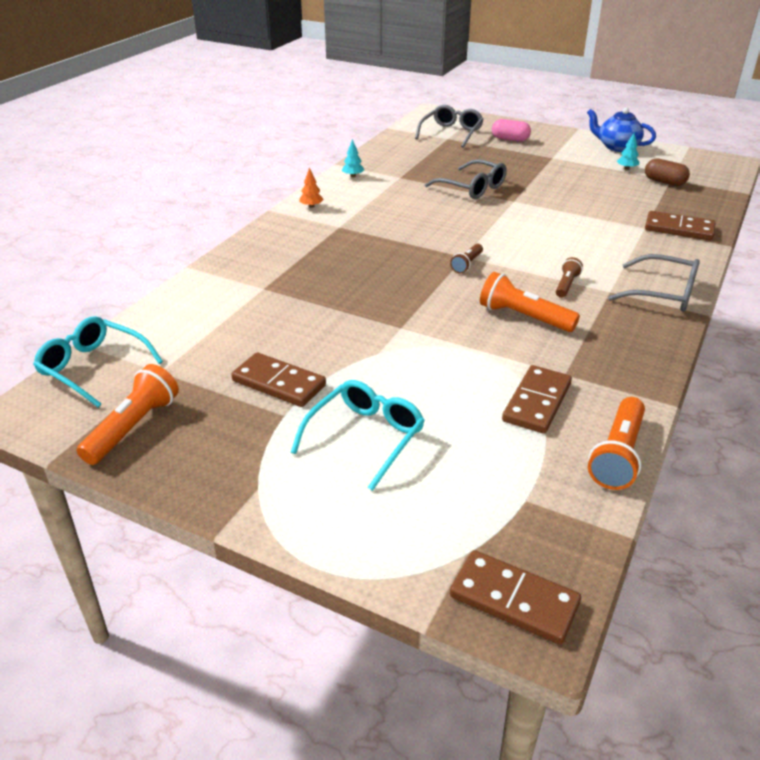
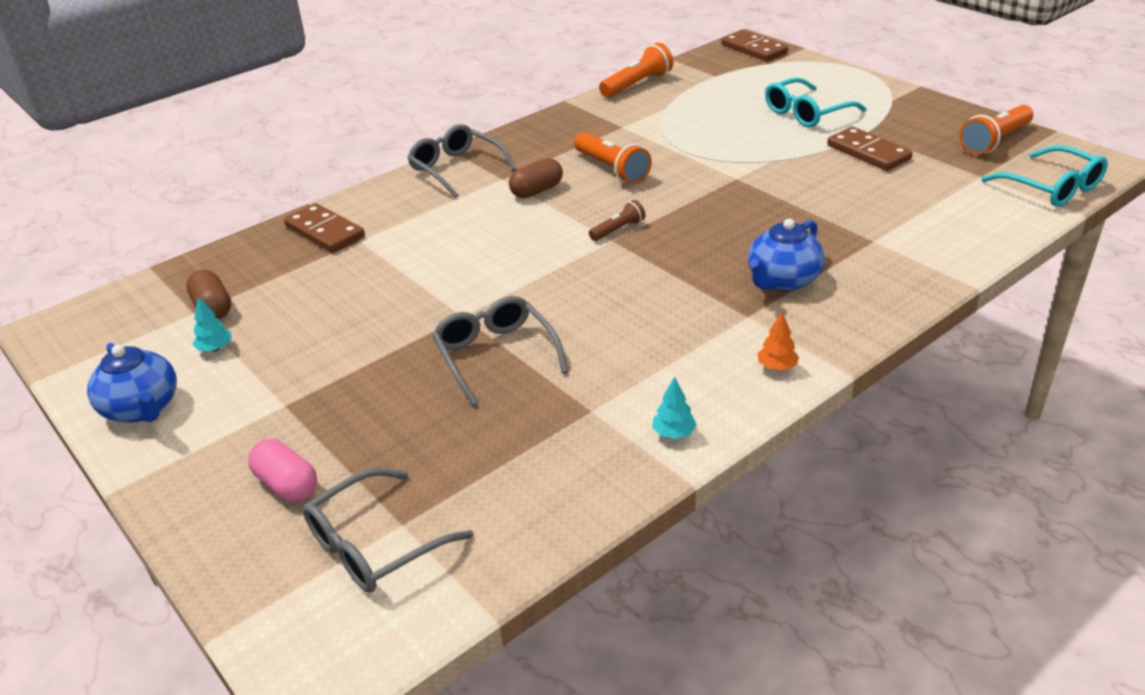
camera: 155 degrees left, 0 degrees up
(324, 249) = (783, 280): none -> blue teapot
(537, 402) = (663, 114): brown domino -> none
(566, 285) = (536, 191): brown flashlight -> brown capsule

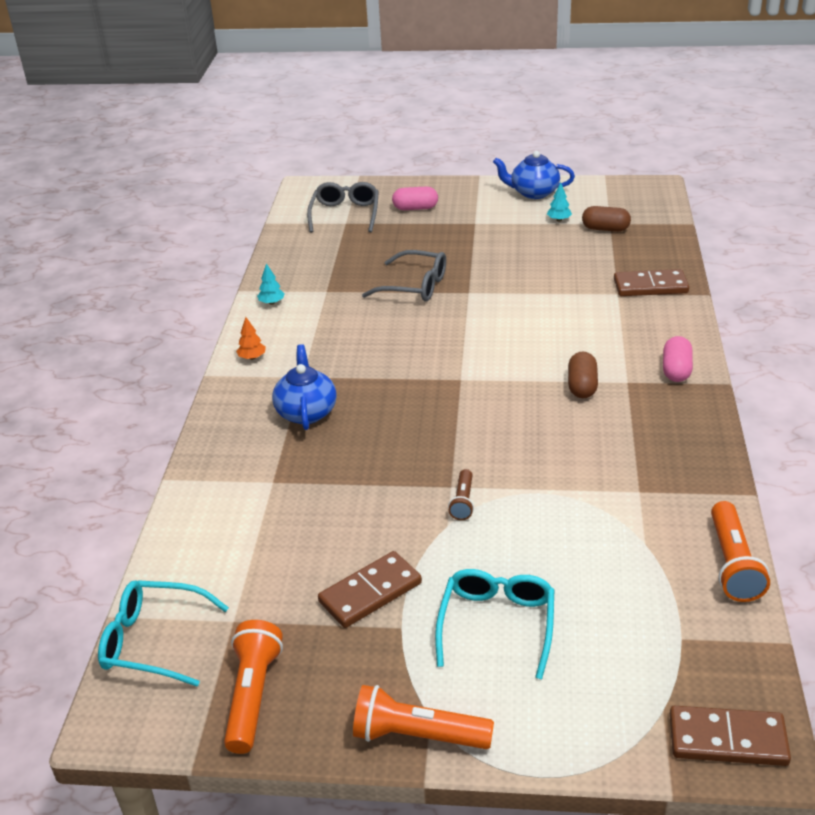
camera: 135 degrees right, 0 degrees up
(457, 169) = (676, 370): grey glasses -> pink capsule
(612, 169) = (563, 437): orange flashlight -> orange flashlight (417, 735)
(618, 230) = (469, 388): brown flashlight -> brown flashlight (463, 502)
(868, 152) = (370, 592): brown domino -> brown domino turned 45 degrees counterclockwise

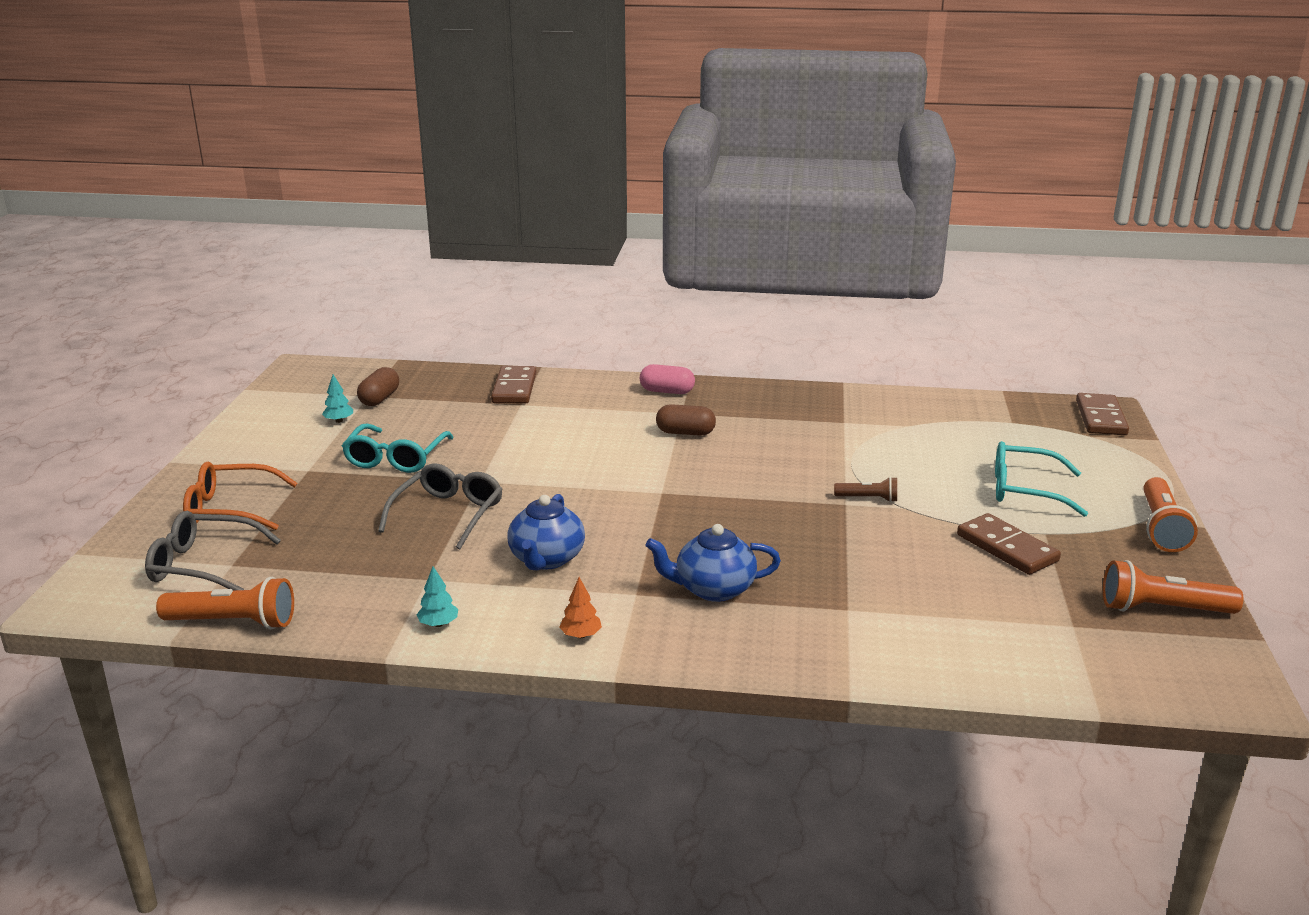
camera: 90 degrees left, 10 degrees down
(154, 641) = (1122, 676): turquoise glasses -> turquoise glasses (396, 458)
(415, 208) = (231, 509): pink capsule -> orange glasses
(533, 193) = (255, 430): blue teapot -> blue teapot (546, 559)
(732, 564) = (926, 398): orange flashlight -> orange flashlight (233, 622)

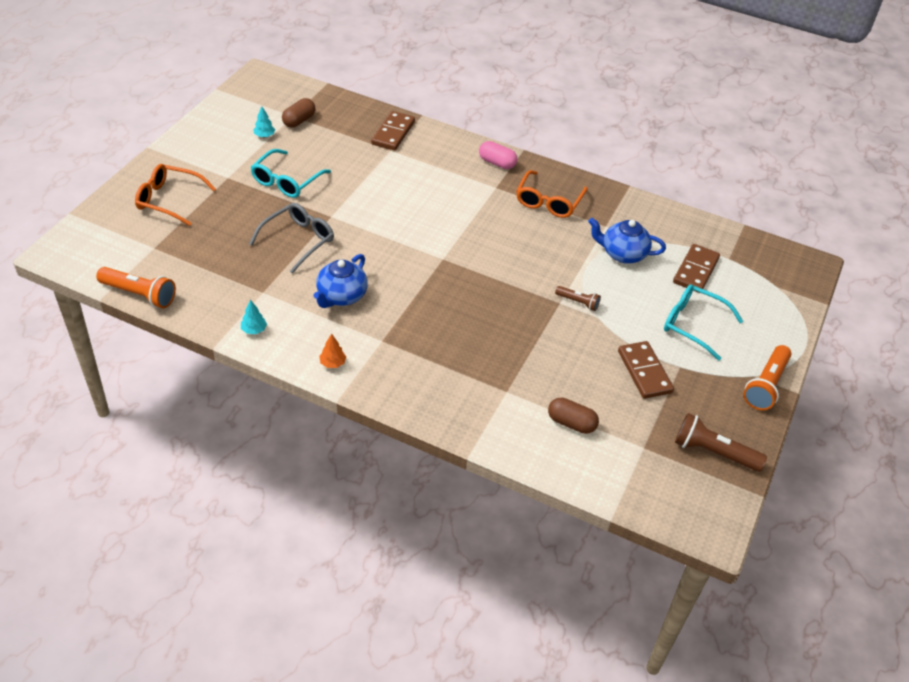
camera: 15 degrees right, 20 degrees up
(204, 565) = (138, 243): grey glasses -> none
(685, 433) = (488, 207): brown capsule -> brown capsule (571, 423)
(713, 589) = (431, 350): blue teapot -> blue teapot (622, 254)
(757, 413) = (549, 201): none -> orange glasses
(1101, 418) = (800, 272): brown domino -> brown domino (696, 270)
(1162, 609) = (713, 452): orange flashlight -> brown flashlight

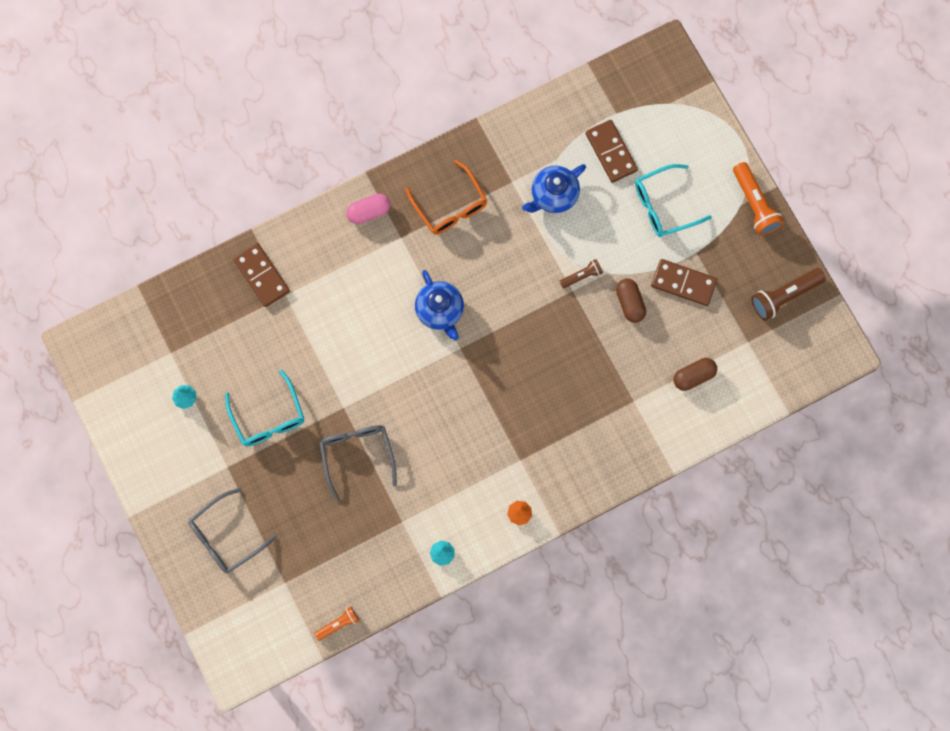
camera: 50 degrees left, 30 degrees up
(139, 294) = (338, 624): orange flashlight -> orange flashlight, size x0.57
(169, 200) = (226, 536): orange glasses -> grey glasses
(299, 121) = (183, 351): brown capsule -> brown capsule (629, 303)
(341, 296) = (449, 461): blue teapot -> blue teapot (440, 311)

